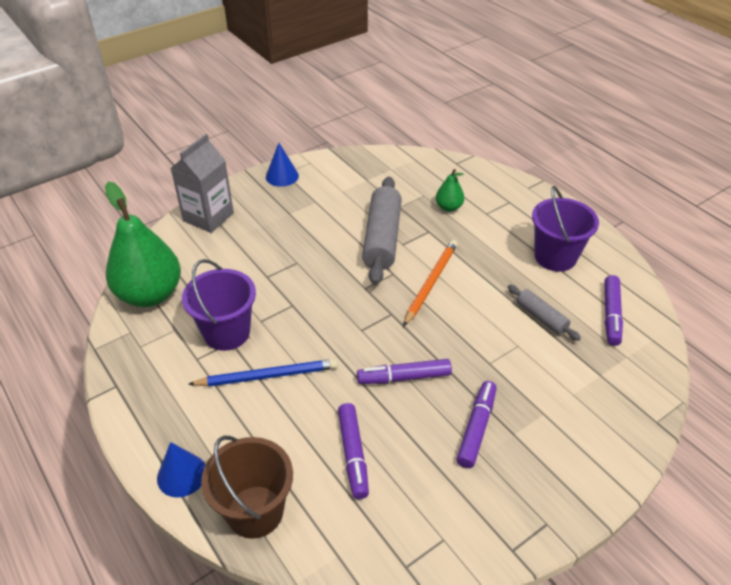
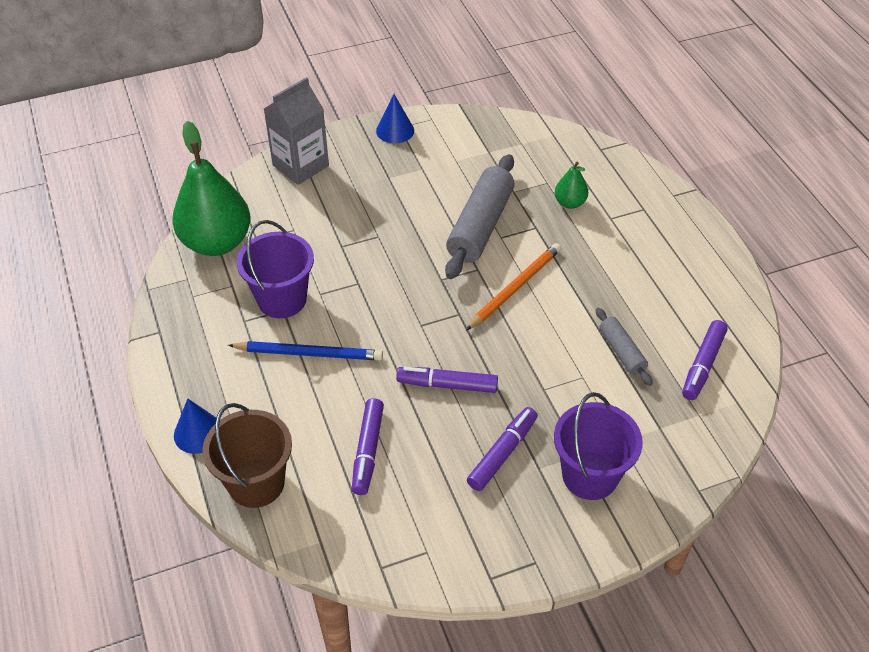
camera: 15 degrees right, 5 degrees up
(555, 257) = (668, 285): purple bucket -> purple bucket (590, 475)

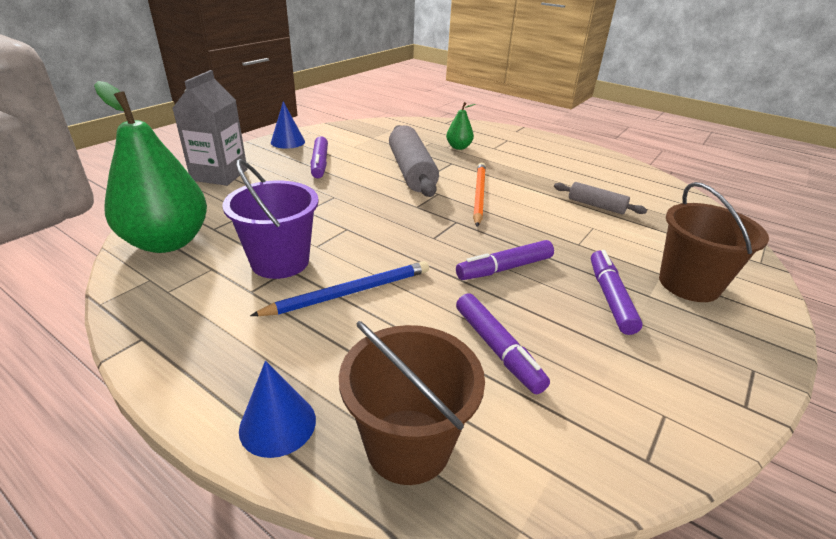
camera: 35 degrees left, 15 degrees down
(590, 475) = (688, 284): purple bucket -> brown bucket
(703, 365) = (651, 196): purple marker -> purple marker (320, 163)

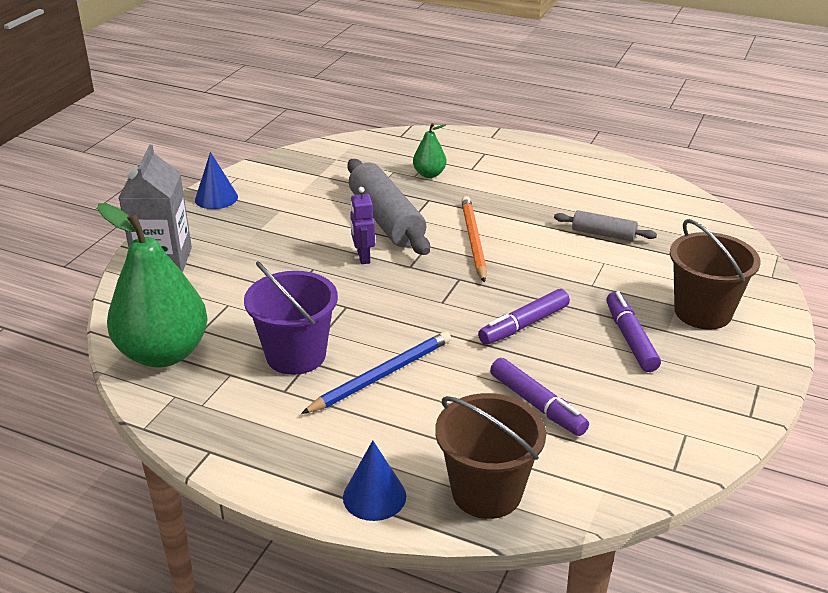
camera: 10 degrees left, 0 degrees up
(320, 163) = (273, 225): purple marker -> none
(380, 194) = (363, 257): none -> purple robot

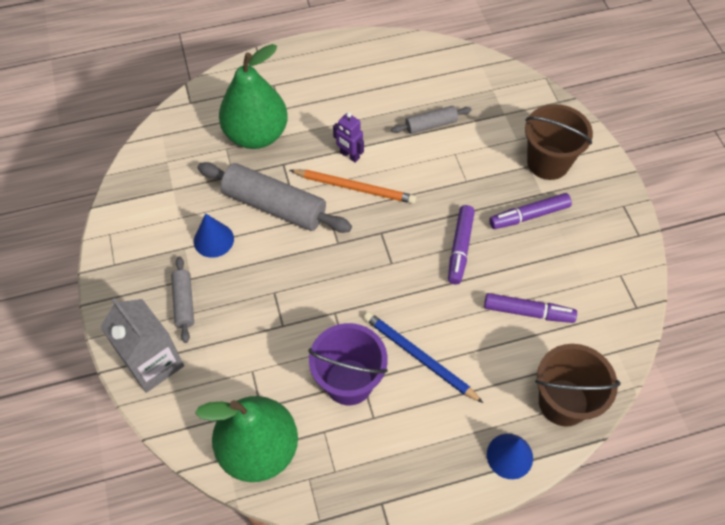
camera: 40 degrees left, 25 degrees up
(216, 198) = (119, 268): blue cone -> blue cone (213, 240)
(235, 239) = (184, 302): none -> grey rolling pin
(363, 257) = (297, 256): purple robot -> purple robot (349, 155)
(381, 375) = (419, 357): blue pencil -> blue pencil turned 60 degrees counterclockwise
(429, 174) = (256, 135): green pear -> green pear, size x2.18
(473, 240) = (355, 188): orange pencil -> orange pencil turned 150 degrees clockwise
(630, 338) = (529, 216): purple marker -> purple marker turned 60 degrees counterclockwise

